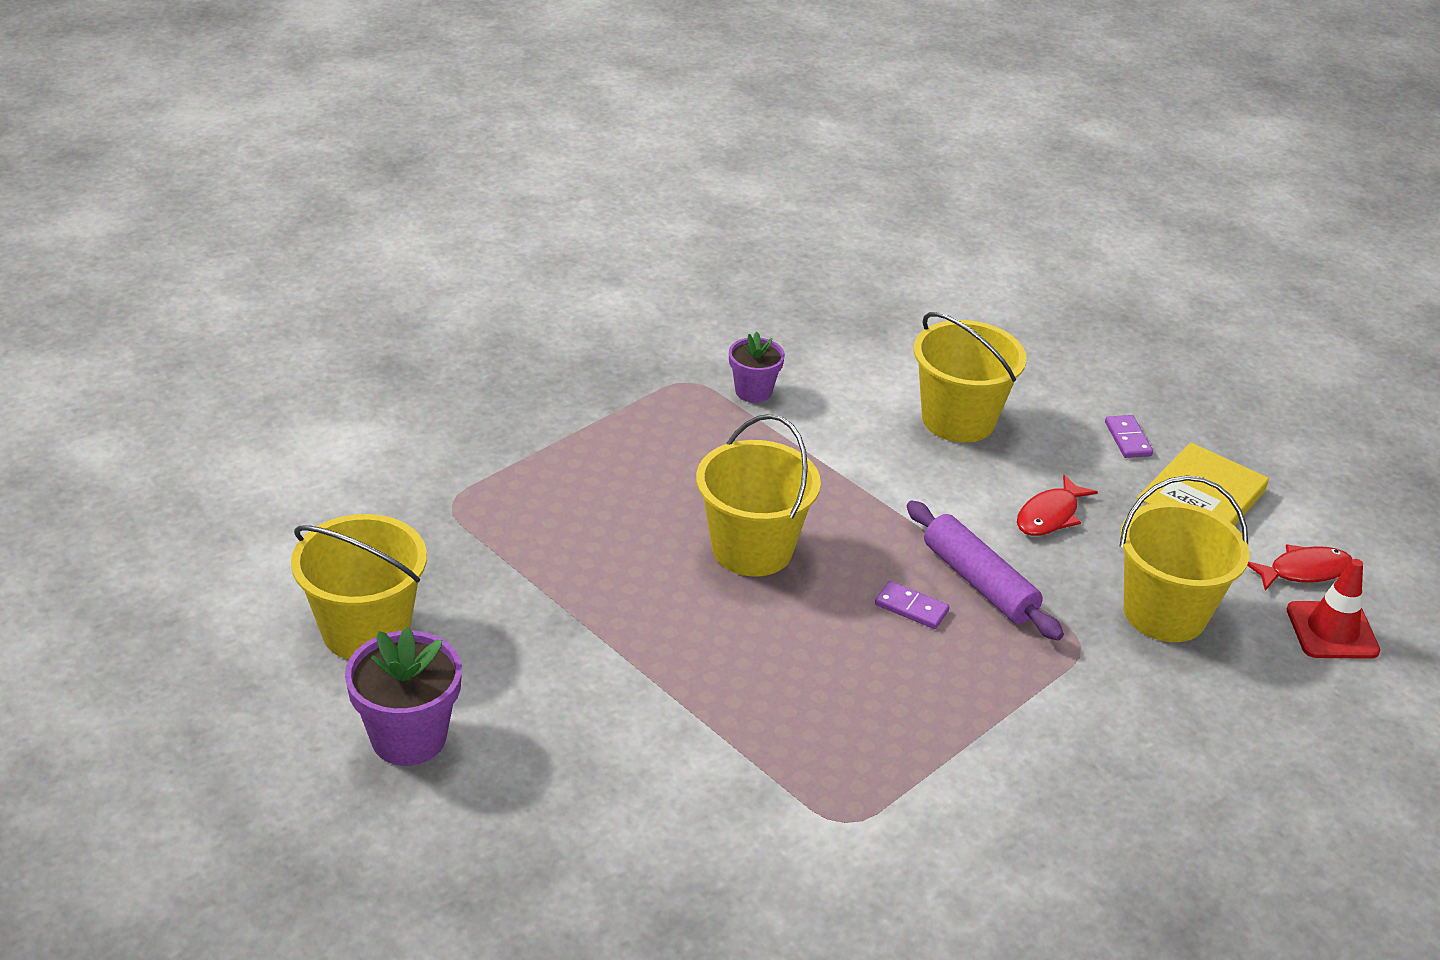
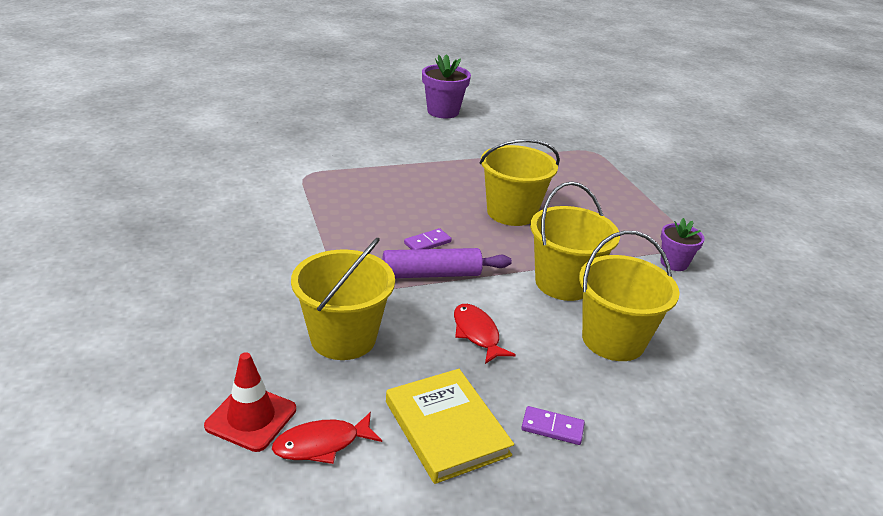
camera: 115 degrees right, 5 degrees down
(366, 630) = (512, 118): yellow bucket -> yellow bucket (563, 283)
(1304, 571) = (322, 444): red fish -> red fish turned 60 degrees clockwise

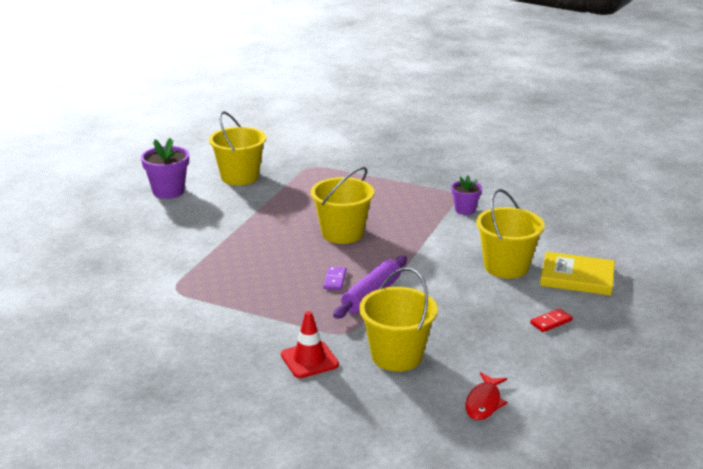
camera: 45 degrees left, 5 degrees down
(251, 418) = (434, 419): red traffic cone -> red traffic cone (309, 360)
(447, 428) = (516, 355): yellow book -> yellow book (577, 277)
(477, 334) = (449, 307): red fish -> none
(552, 428) = (551, 322): purple domino -> red domino
(563, 283) = (438, 254): yellow bucket -> yellow bucket (240, 177)

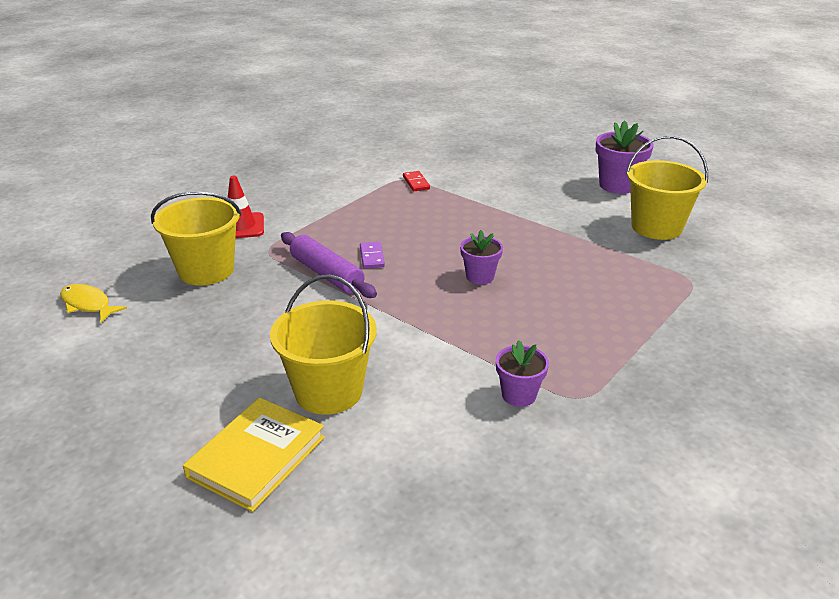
camera: 105 degrees right, 5 degrees up
(335, 280) = (372, 257): purple domino -> purple domino turned 60 degrees clockwise
(342, 233) = (480, 276): yellow bucket -> purple flower pot
(484, 403) = (88, 304): red fish -> yellow fish
(551, 322) = (173, 393): red domino -> red domino (416, 183)

